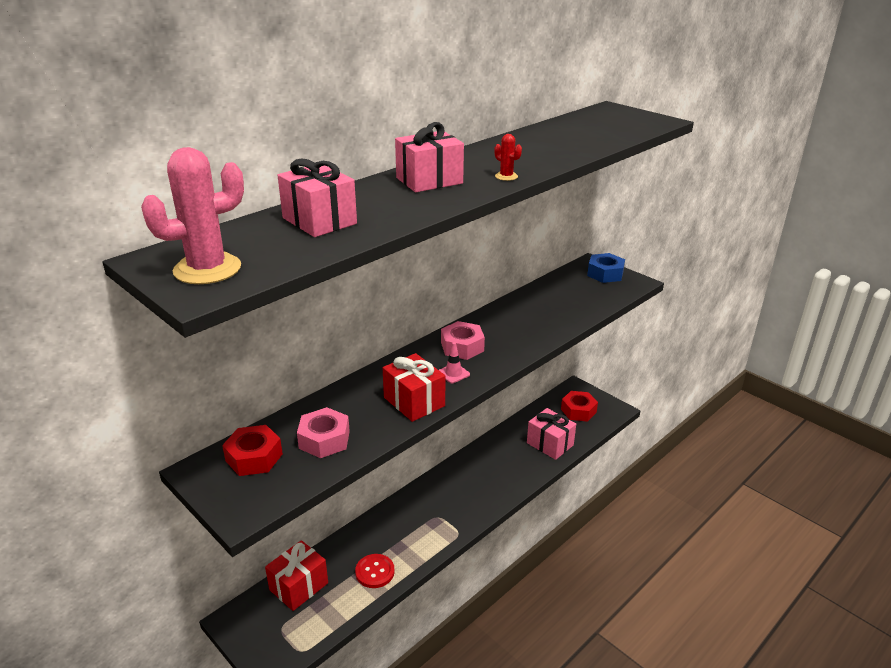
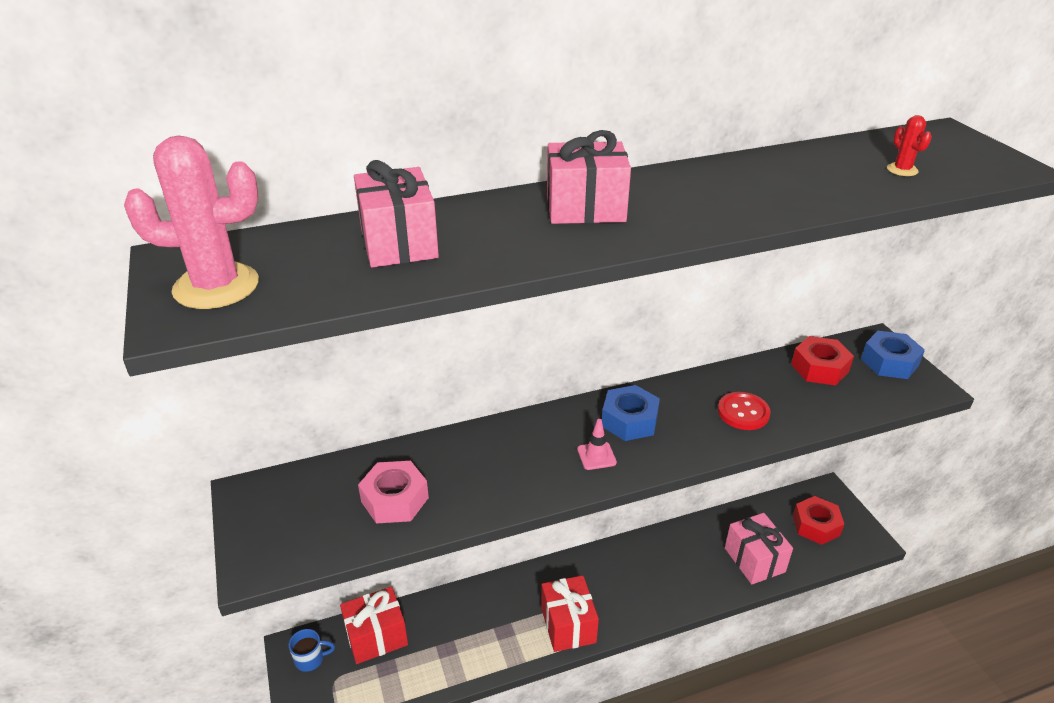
camera: 25 degrees right, 5 degrees up
(251, 621) = (310, 659): none -> blue mug
(254, 457) = (309, 497): red nut -> red nut (819, 368)
(375, 572) = (463, 652): red button -> red button (743, 412)
(414, 402) = (525, 481): red gift -> red gift (568, 625)
(462, 347) = (629, 420): pink nut -> blue nut
(506, 176) = (695, 222): red cactus -> red cactus (902, 170)

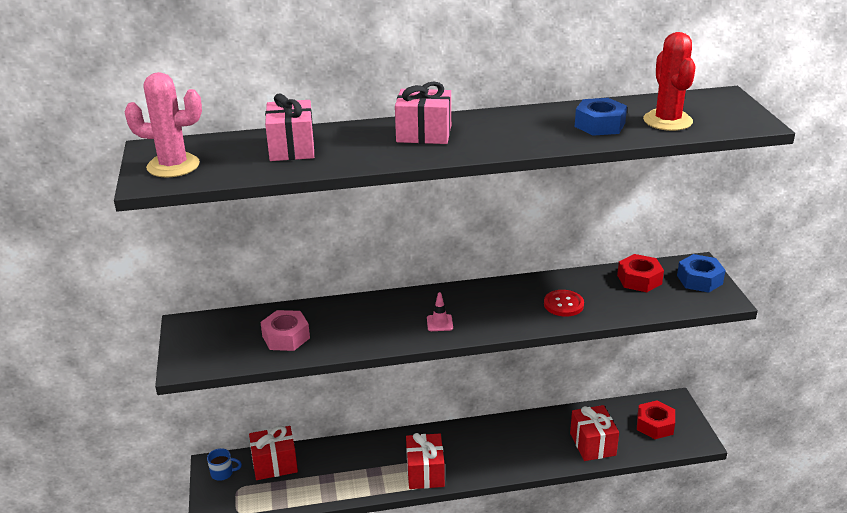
camera: 10 degrees right, 5 degrees down
(629, 420) = (473, 302): blue nut -> blue nut (599, 125)
(754, 560) = (592, 444): pink gift -> red gift
(902, 170) = (667, 121): red cactus -> red cactus, size x2.21

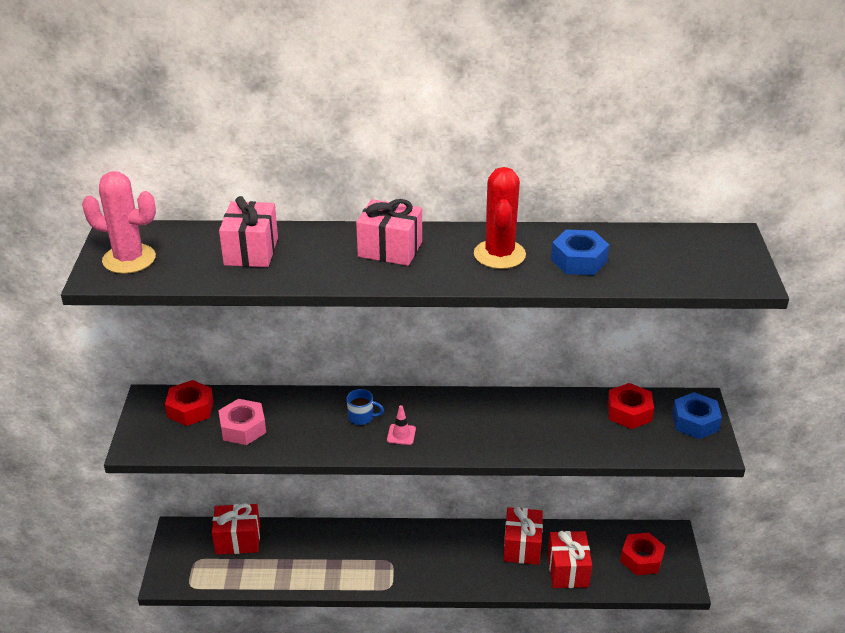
camera: 10 degrees right, 5 degrees up
(223, 473) = (185, 541): blue mug -> blue mug (361, 417)
(229, 328) = (190, 409): none -> red nut
(425, 472) = (385, 574): red gift -> red gift (522, 546)
(563, 304) = (537, 431): red button -> none
(667, 121) = (654, 264): red cactus -> red cactus (499, 254)

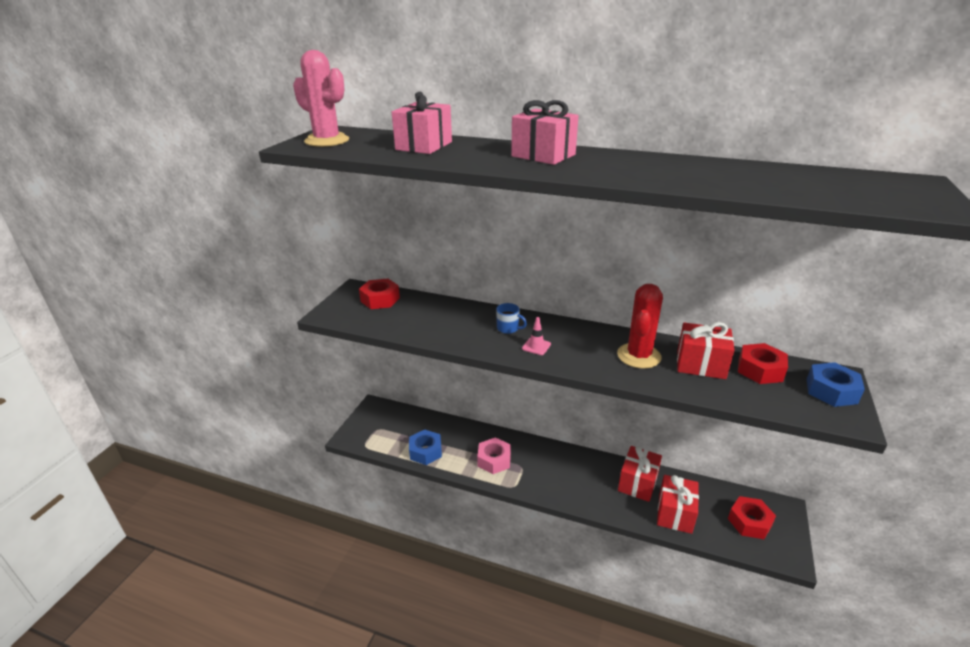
camera: 20 degrees right, 5 degrees down
(238, 540) = (413, 422): red gift -> red gift (701, 364)
(243, 428) = (411, 318): pink nut -> pink nut (494, 460)
(499, 254) = (647, 167): red cactus -> red cactus (638, 356)
(578, 260) = (730, 178): blue nut -> blue nut (425, 451)

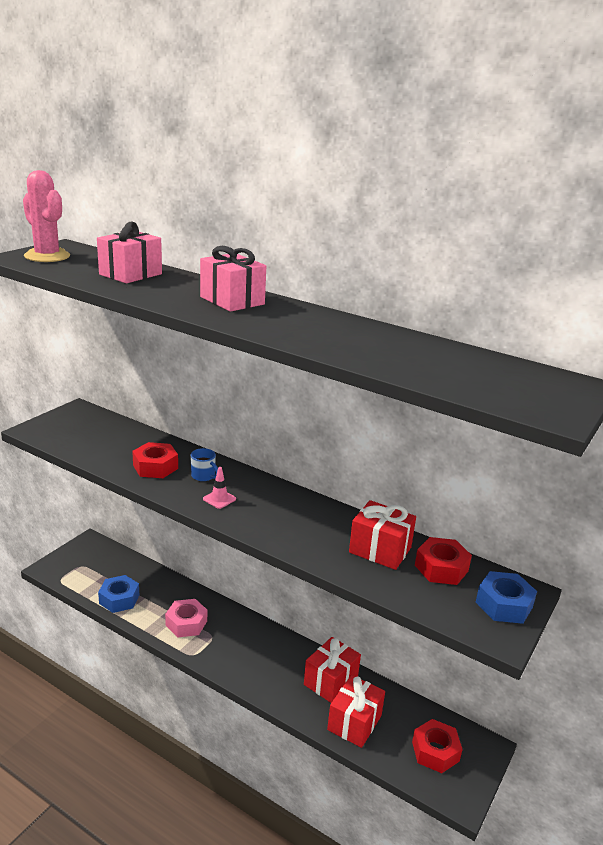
camera: 10 degrees right, 5 degrees down
(380, 299) = (94, 424): red nut -> red nut (155, 467)
(638, 356) = (319, 529): red cactus -> none

